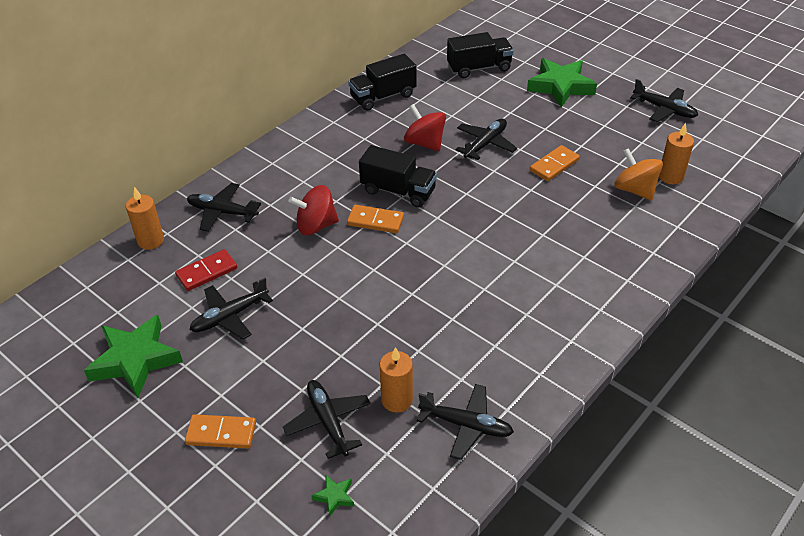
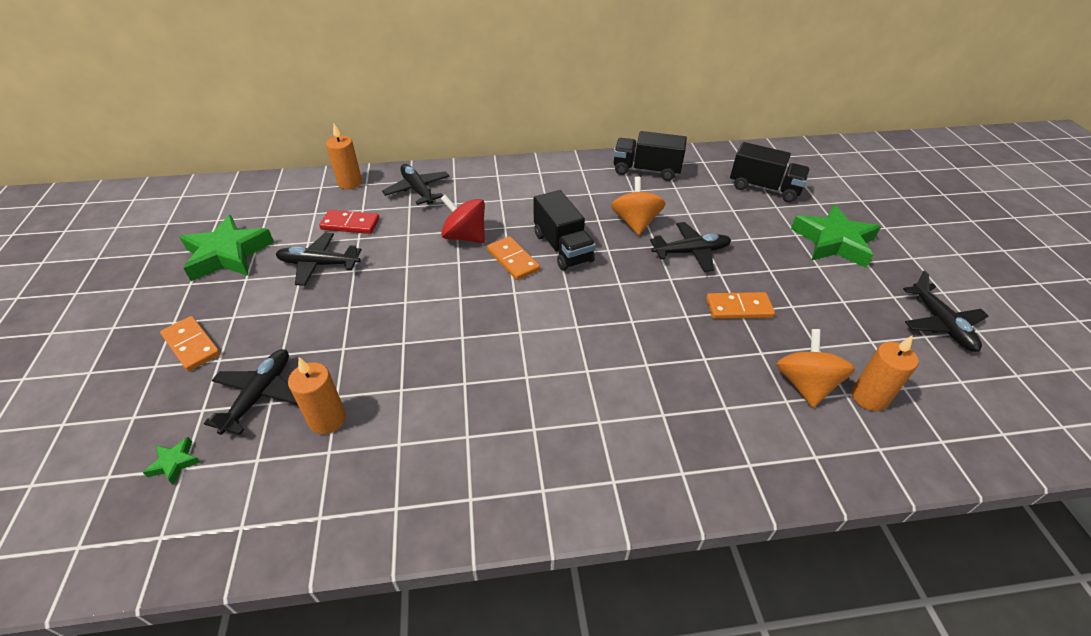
camera: 40 degrees right, 0 degrees up
(425, 143) = (635, 223): red spinning top -> orange spinning top
(466, 425) = (344, 492): black plane -> none

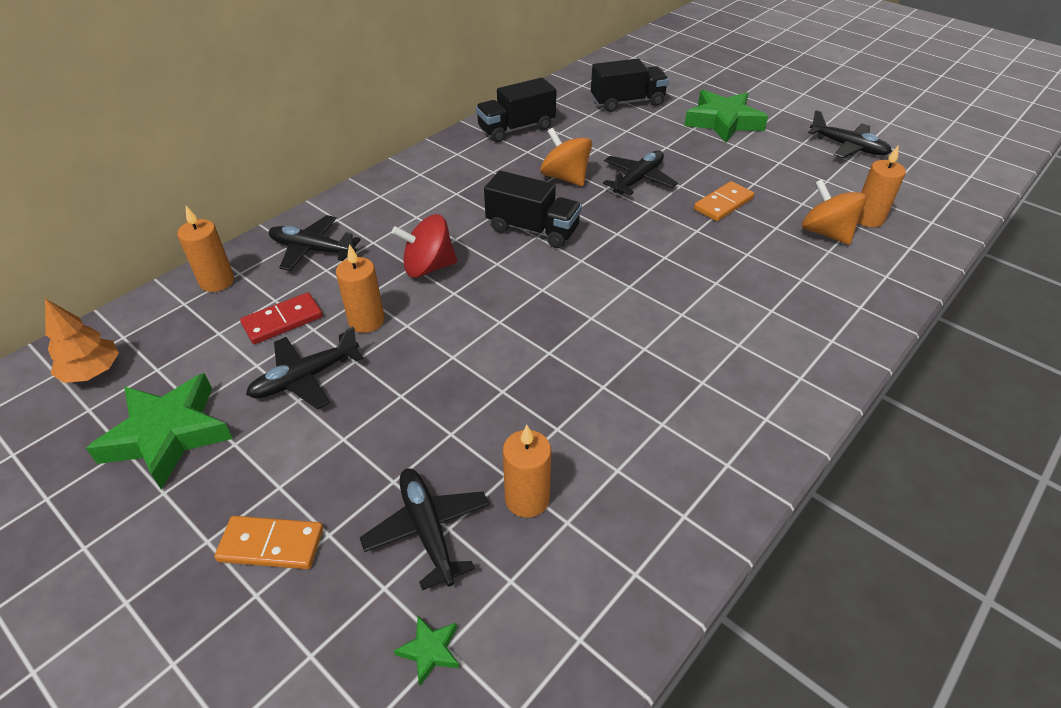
camera: 40 degrees left, 0 degrees up
(242, 201) = (92, 371): none -> orange tree
(389, 250) = (366, 321): none -> orange candle
(513, 260) = (503, 263): orange domino -> none

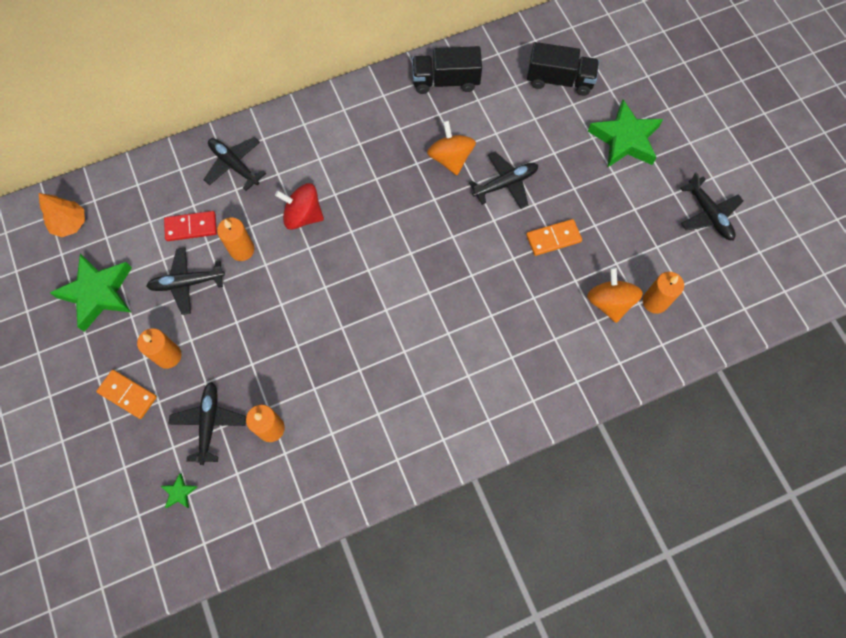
camera: 25 degrees right, 25 degrees up
(217, 281) = (163, 172): orange candle -> orange candle (168, 356)
(532, 229) = (394, 207): black truck -> none

